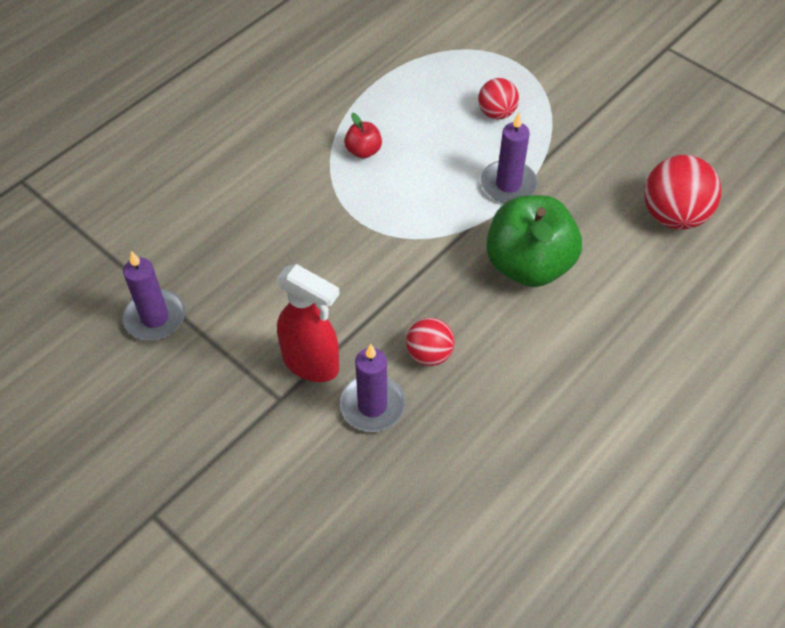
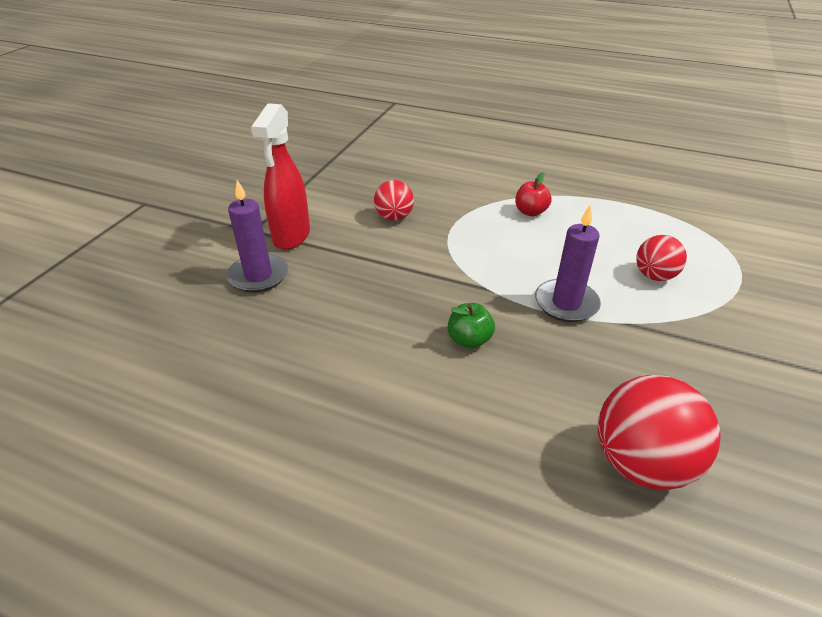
camera: 70 degrees right, 15 degrees down
(155, 317) = (308, 166): purple candle -> none
(429, 354) = (325, 296): red ball -> red ball (394, 217)
(528, 265) = (469, 340): green apple -> green apple, size x0.44

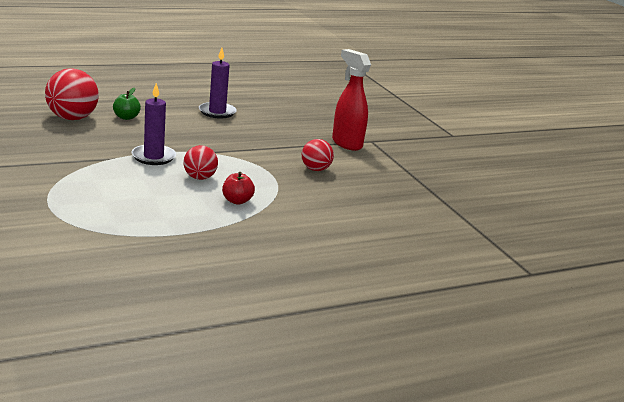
camera: 130 degrees right, 15 degrees down
(258, 276) = (323, 126): purple candle -> purple candle (217, 112)
(469, 340) = (186, 131): green apple -> green apple (126, 117)
(654, 276) = (111, 185): red ball -> red ball (199, 178)

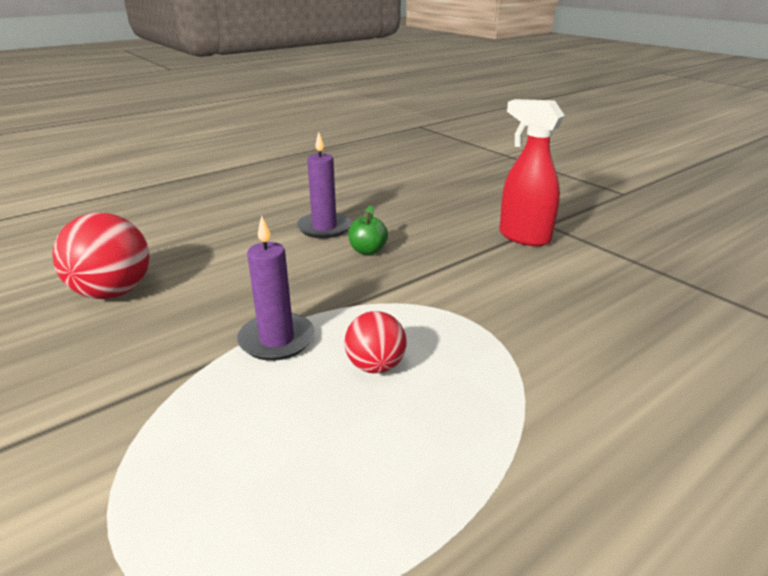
camera: 10 degrees left, 5 degrees up
(126, 117) = (200, 269): green apple -> green apple (368, 251)
(237, 201) = (471, 405): red apple -> none
(315, 169) = (527, 294): red ball -> none

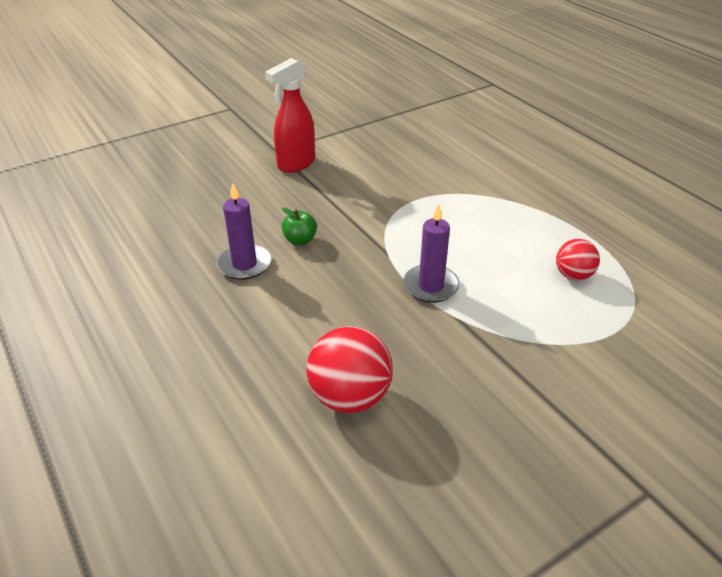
camera: 85 degrees left, 10 degrees up
(375, 366) = (459, 243): red ball -> red ball (573, 275)

